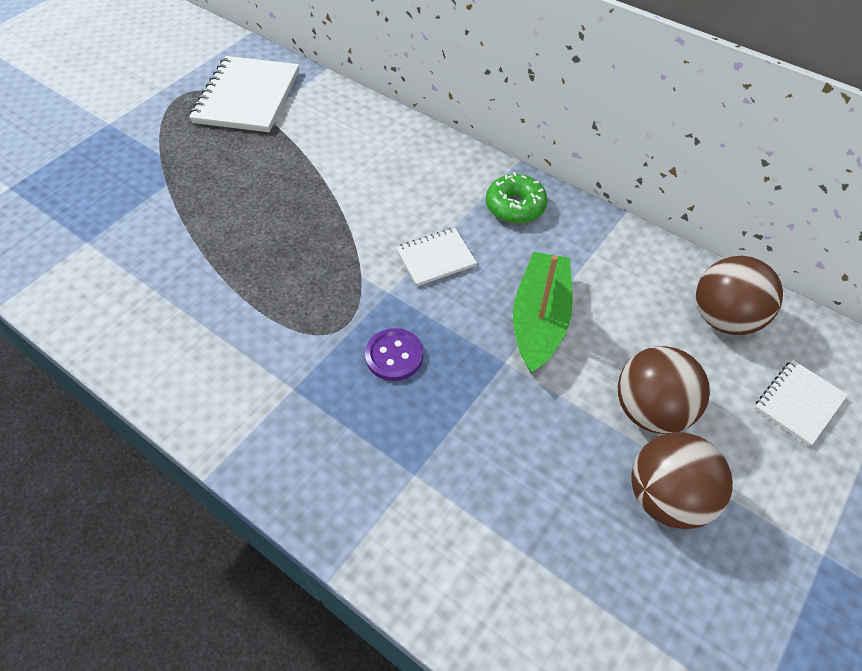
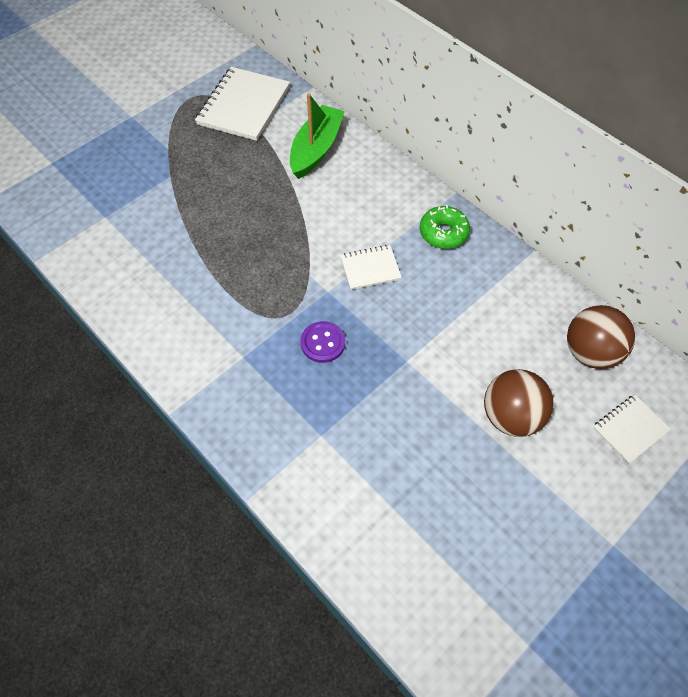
camera: 10 degrees right, 5 degrees up
(539, 319) = (441, 331): green boat -> green boat (316, 149)
(667, 497) = (505, 483): brown ball -> none

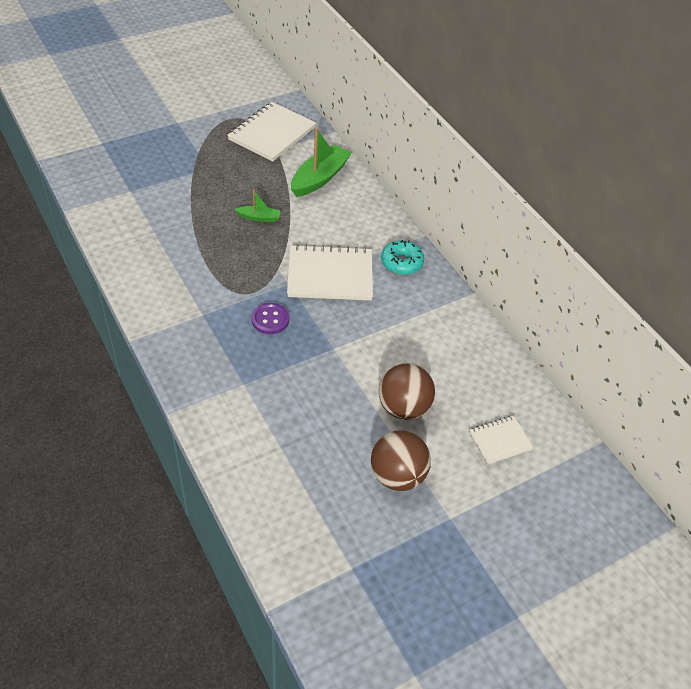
camera: 10 degrees right, 10 degrees down
(265, 215) = (259, 217): none -> green boat
(370, 268) = (330, 275): white notebook -> white notebook, size x1.86
(443, 233) = (401, 263): green donut -> turquoise donut
(590, 352) = (489, 378): brown ball -> brown ball (397, 475)

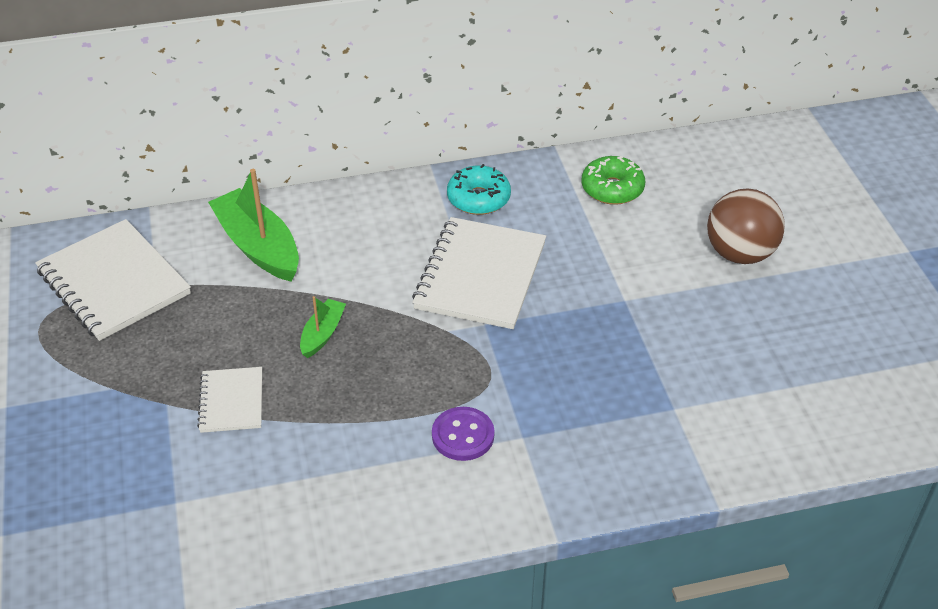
camera: 70 degrees left, 5 degrees down
(270, 319) = (553, 357): purple button -> purple button (463, 435)
(397, 475) = (846, 282): brown ball -> none
(442, 329) = (612, 189): none -> green donut
(500, 441) = (800, 184): white notebook -> white notebook (231, 401)

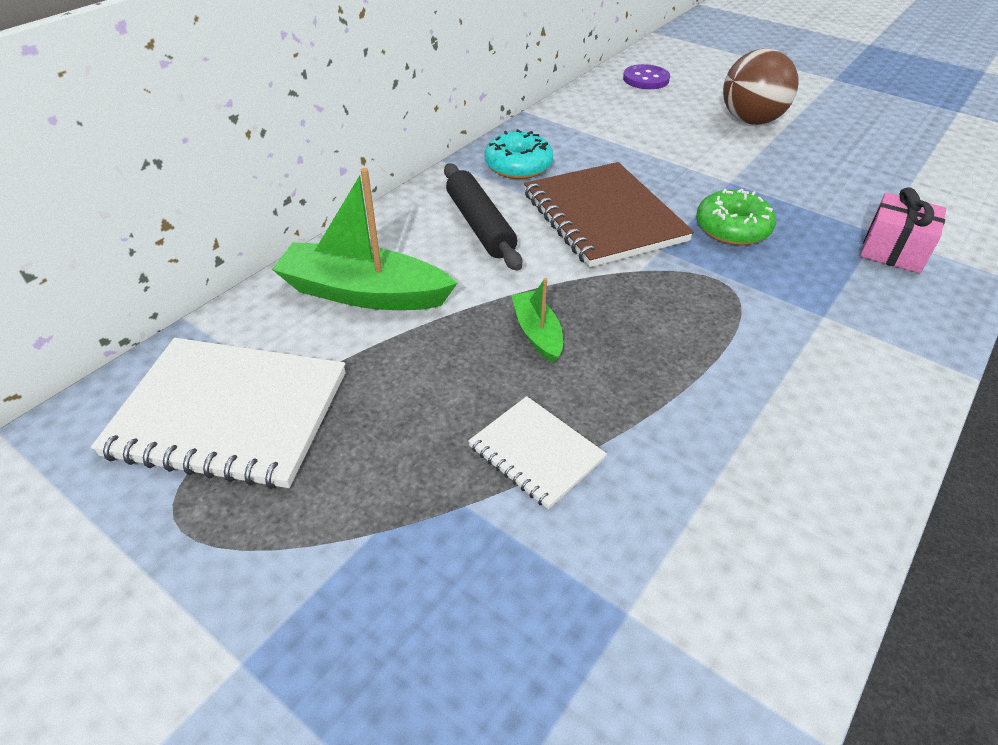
camera: 40 degrees left, 0 degrees up
(387, 235) = (479, 225): none -> black rolling pin
(463, 435) = (782, 344): purple button -> purple button (646, 79)
(480, 276) = (603, 217): white notebook -> brown notebook
(612, 189) = (607, 119): green donut -> green donut (732, 229)
(659, 427) = (893, 250): none -> pink gift

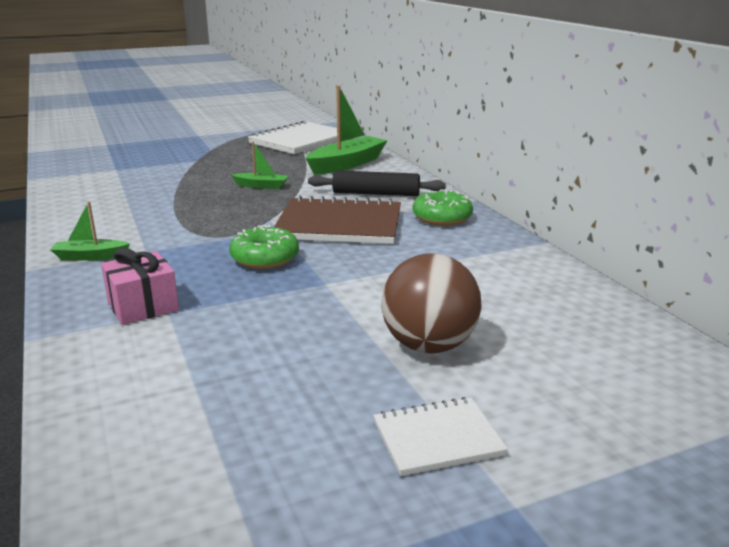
camera: 120 degrees right, 20 degrees down
(518, 166) = (442, 218): turquoise donut -> green donut
(536, 453) = (197, 172): white notebook -> white notebook (437, 438)
(646, 79) = (598, 323): purple button -> none
(891, 349) = (90, 256): none -> green boat

